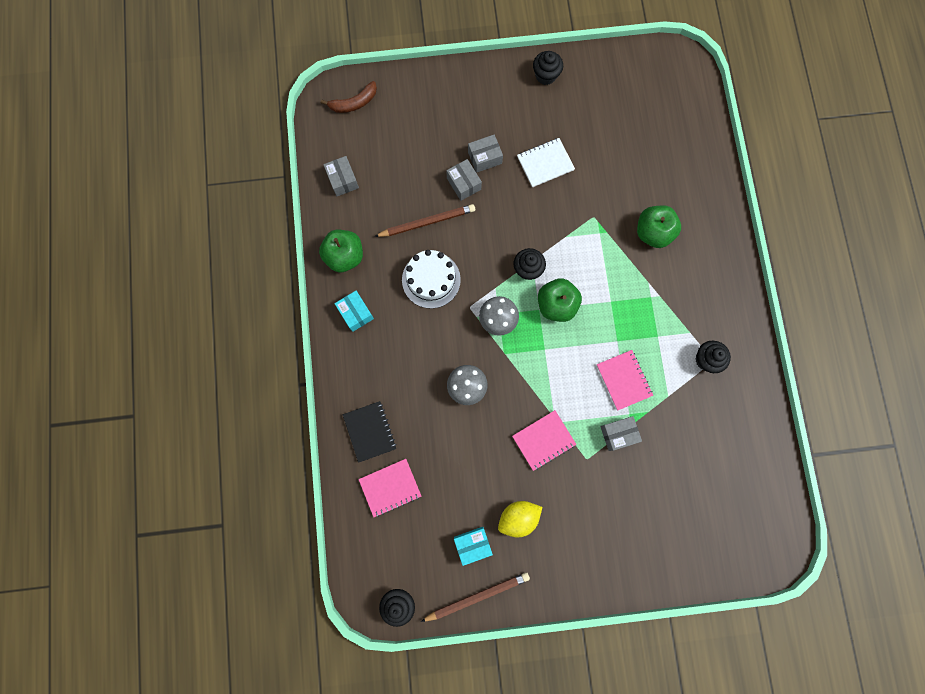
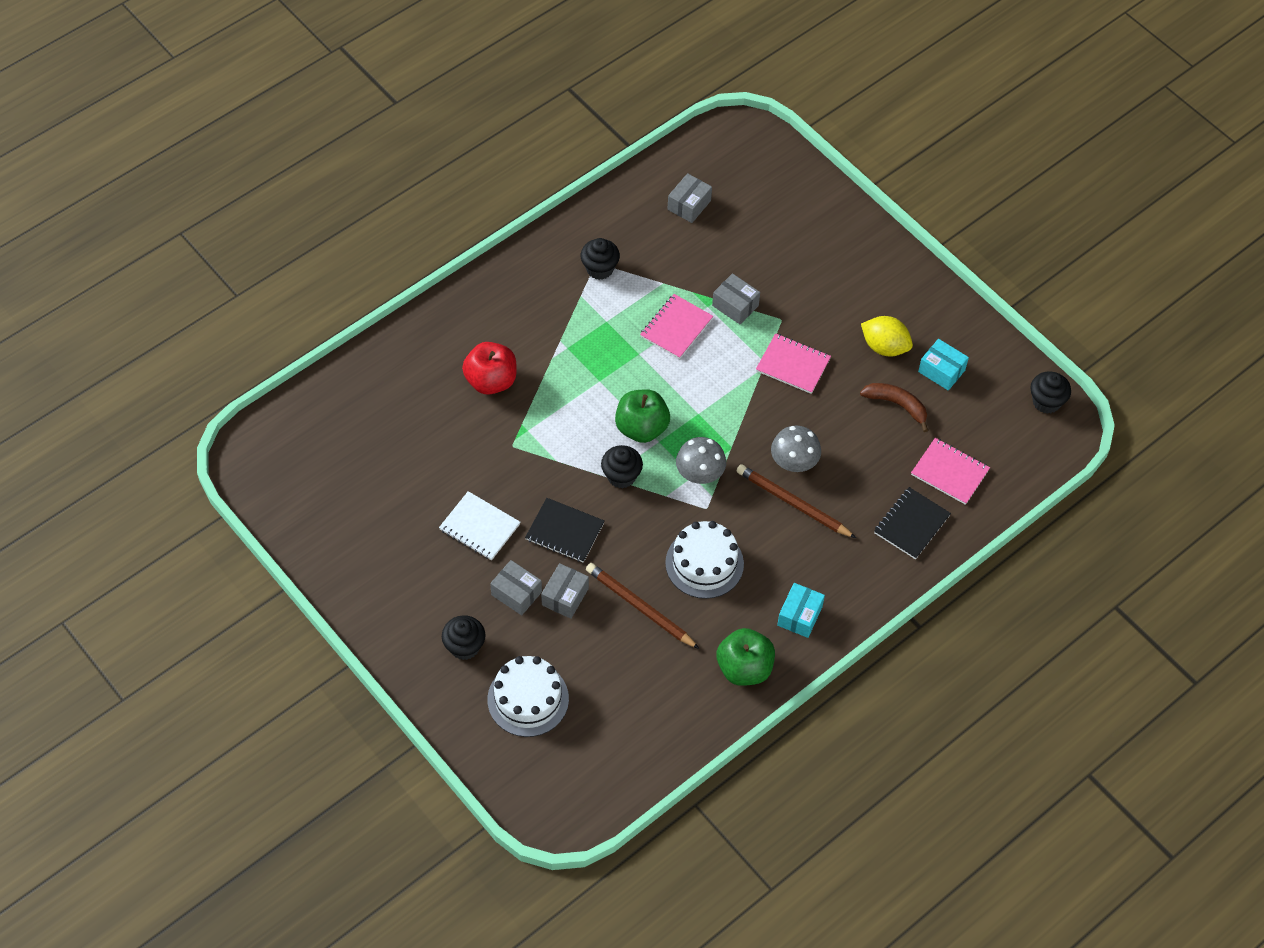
camera: 125 degrees left, 20 degrees down
(343, 180) = (654, 730): grey box -> grey box (689, 205)
(354, 103) = (543, 782): brown banana -> brown banana (897, 405)
(411, 124) = (528, 699): none -> white cake
(477, 596) = (984, 341): brown pencil -> brown pencil (793, 503)
(509, 210) = (564, 531): none -> black notebook
(545, 76) = (361, 588): black cupcake -> black cupcake (464, 646)
(653, 233) = (491, 381): green apple -> red apple

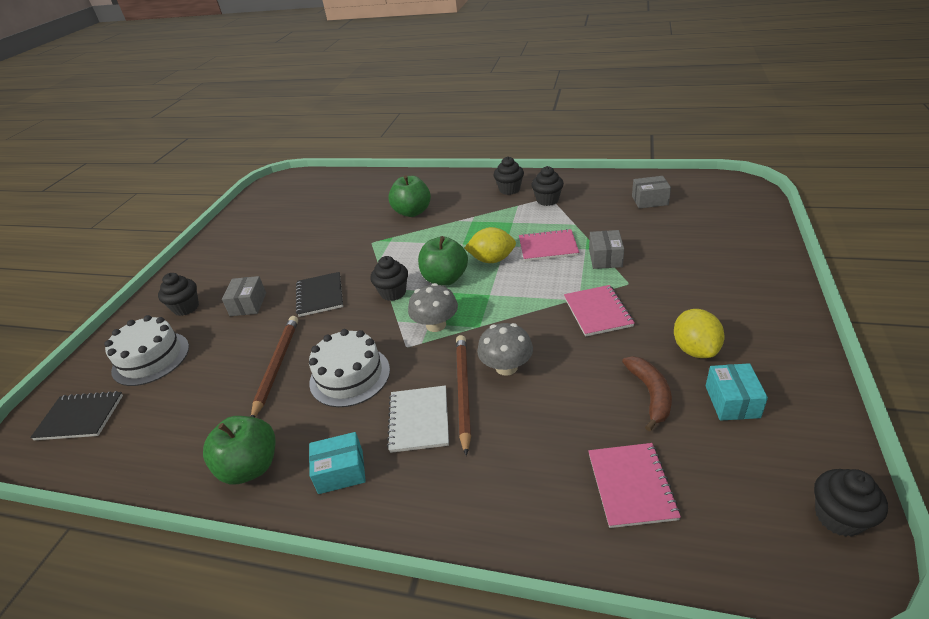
camera: 60 degrees right, 20 degrees down
(479, 527) = (293, 264): white notebook -> white notebook (419, 420)
(491, 381) = (412, 212): red apple -> green apple
(542, 279) = (509, 189): none -> black cupcake
(565, 596) = (261, 325): grey box -> none
(650, 378) = (492, 260): none -> yellow lemon
(911, 524) = (532, 494): black notebook -> black notebook (80, 417)

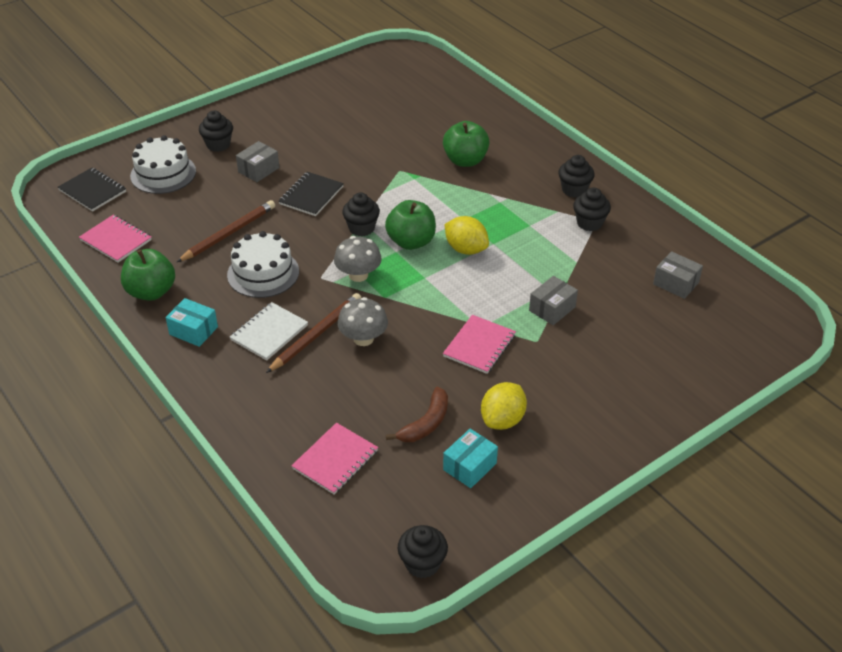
camera: 35 degrees right, 5 degrees up
(548, 247) = (523, 268): pink notebook -> pink notebook (116, 240)

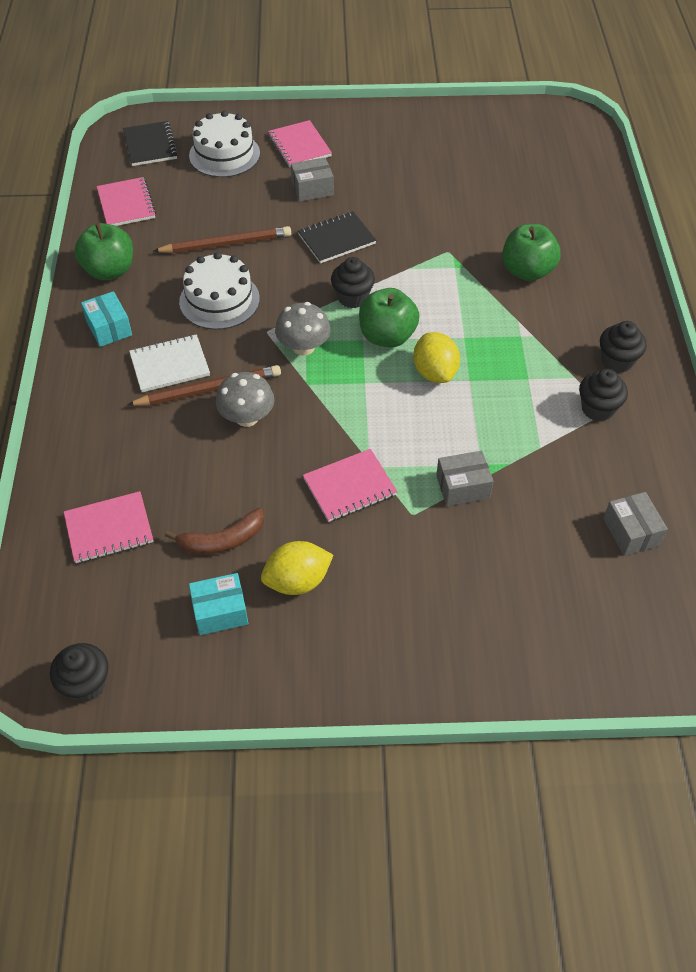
camera: 35 degrees right, 10 degrees up
(218, 145) = (299, 146): black cupcake -> pink notebook

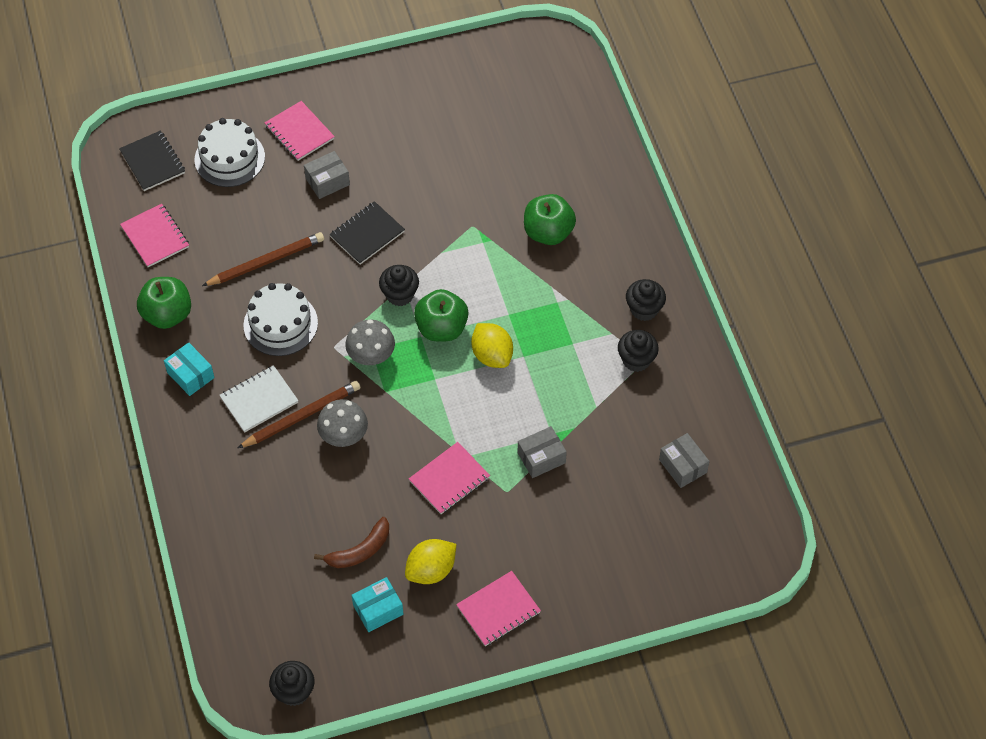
camera: 15 degrees left, 5 degrees up
(109, 529) = (263, 563): pink notebook -> pink notebook (498, 610)

